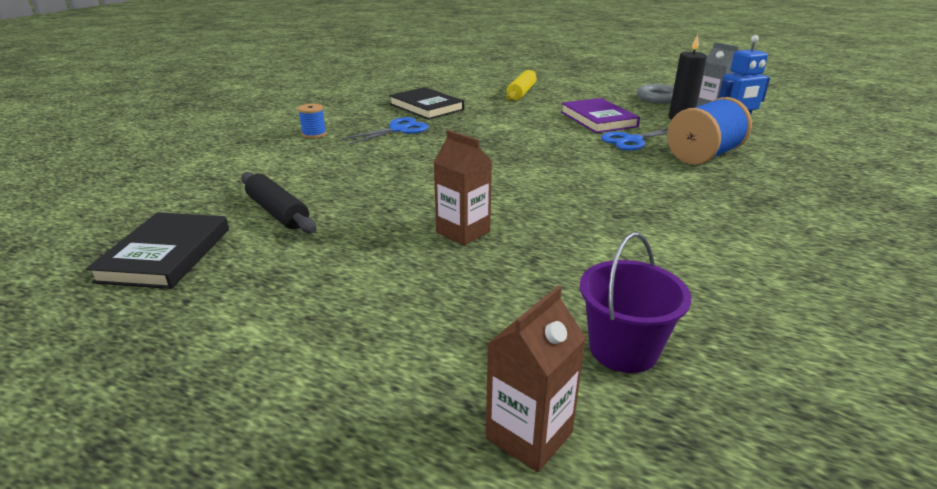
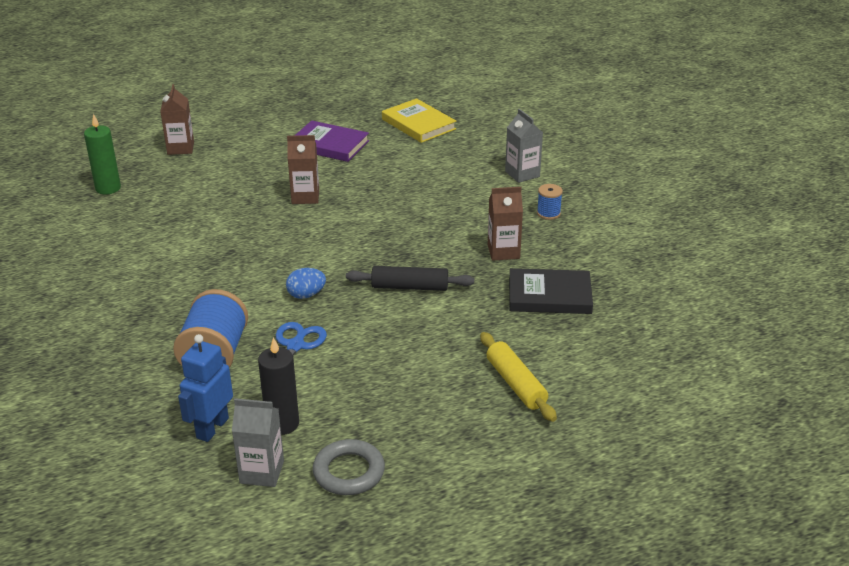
camera: 135 degrees right, 5 degrees up
(166, 254) = (418, 124): black book -> yellow book
(250, 161) = (522, 174): none -> grey carton
(278, 212) = (421, 159): black rolling pin -> black rolling pin (410, 287)
(398, 130) = (503, 252): blue scissors -> brown carton
(586, 160) = (306, 295): none -> blue egg
(598, 119) = (364, 369): purple book -> purple book (329, 145)
(623, 349) = (169, 184): purple bucket -> none
(751, 404) = (108, 188): none -> green candle

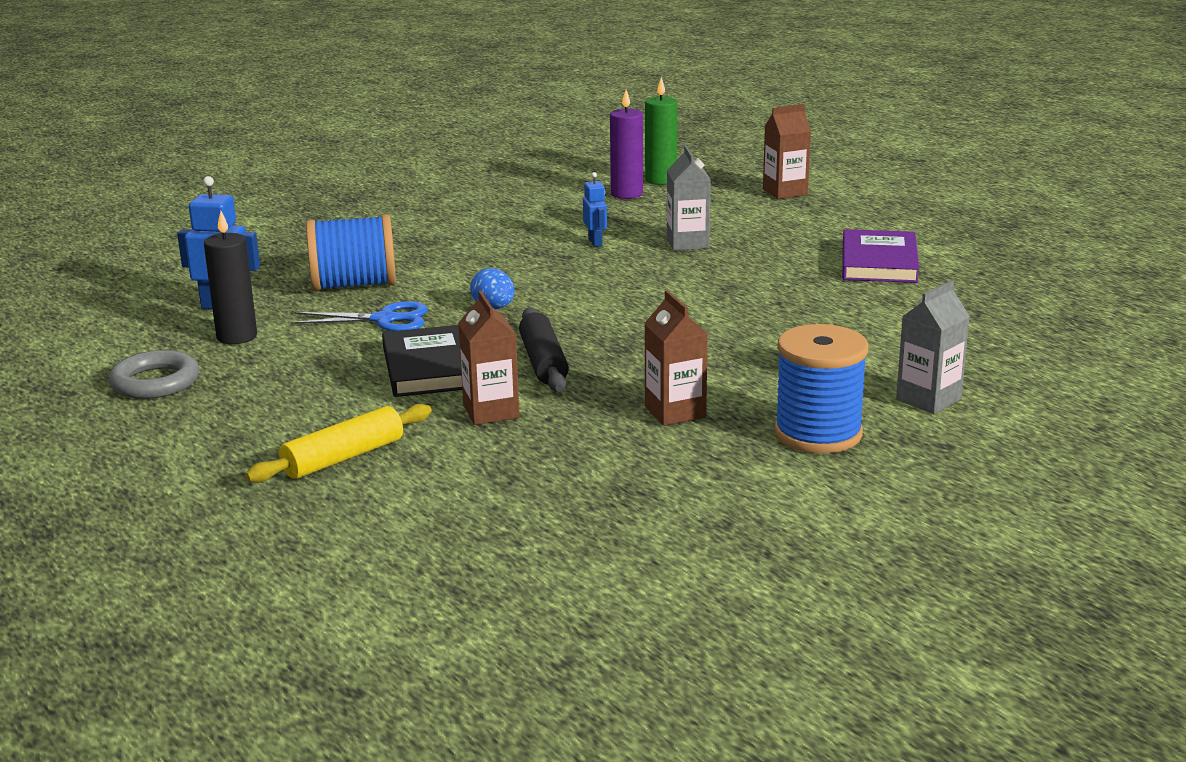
camera: 75 degrees right, 10 degrees down
(124, 207) = (626, 194): none -> purple candle
(213, 235) = (595, 242): none -> blue robot
(262, 472) = (153, 340): grey carton -> grey carton (687, 243)
(305, 197) = (724, 271): brown carton -> brown carton (491, 412)
(418, 124) = (1009, 306): yellow book -> none
(548, 213) = (818, 433): blue spool -> blue spool, size x2.04
(549, 295) = (573, 459): black book -> black book (430, 367)

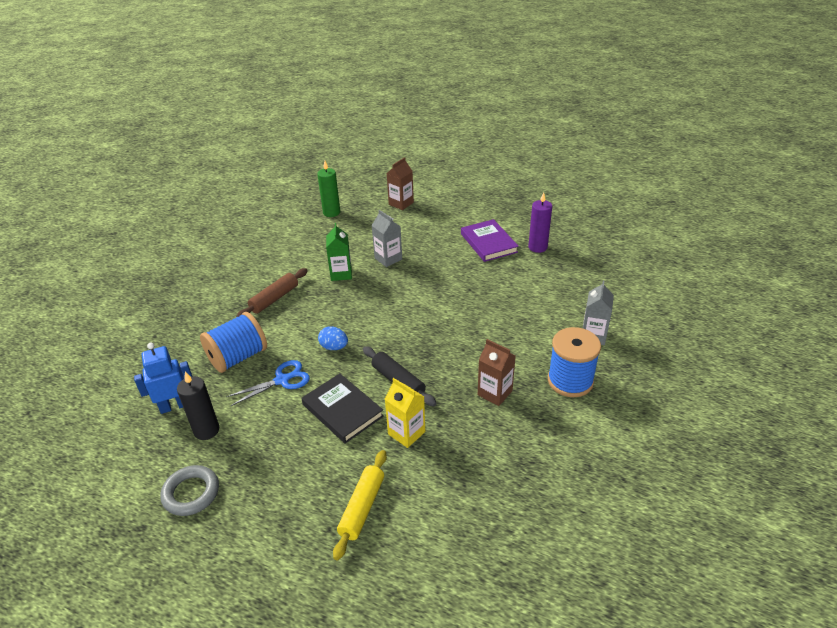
camera: 30 degrees left, 15 degrees up
(469, 244) = (274, 299): none -> brown rolling pin
(491, 412) = (406, 433): brown carton -> yellow carton
(595, 242) = (341, 274): blue robot -> green carton
(626, 194) = (323, 229): purple candle -> purple candle (537, 247)

